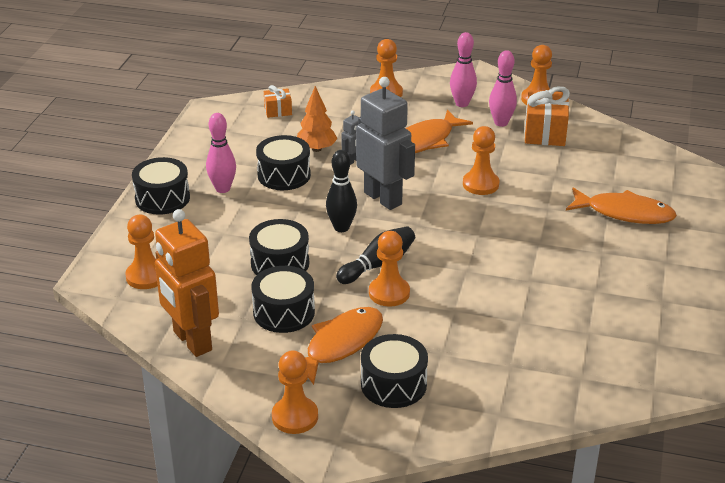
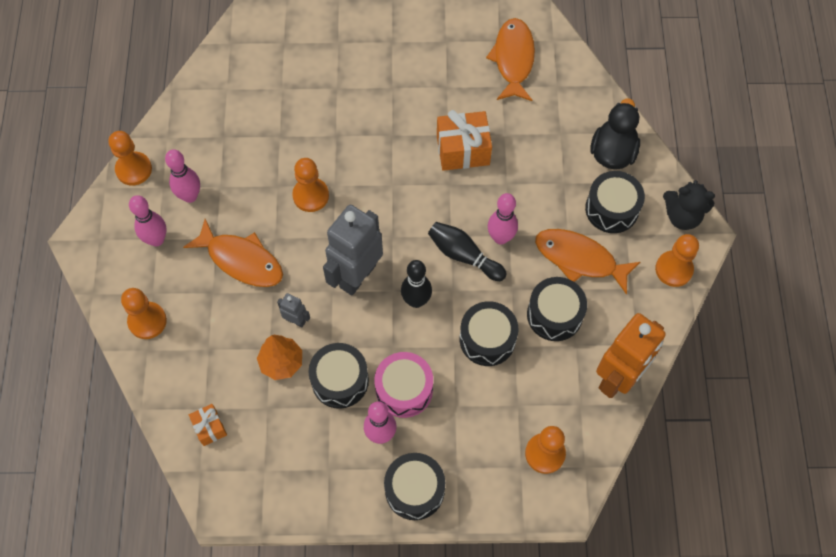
camera: 105 degrees left, 30 degrees up
(256, 207) = (404, 389): none -> pink drum
(362, 443) = (682, 216): none -> black teddy bear
(389, 293) = (500, 238): orange pawn -> pink bowling pin
(471, 404) = (612, 152): none -> black duck
(545, 132) = (201, 154): orange gift -> orange gift (463, 150)
(624, 213) = (328, 75): orange fish -> orange fish (513, 59)

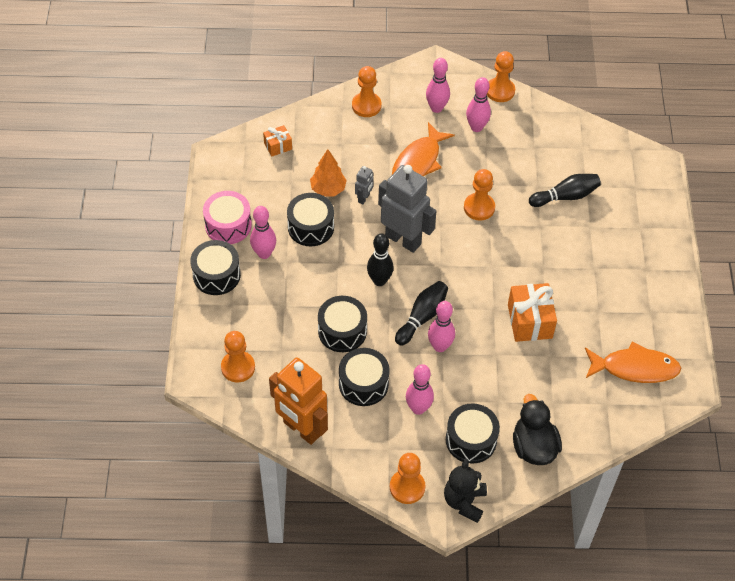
camera: 90 degrees right, 10 degrees down
(295, 109) = (565, 196): none -> black bowling pin
(404, 389) = (300, 270): pink drum -> pink drum (228, 225)
(579, 259) = (418, 408): orange fish -> pink bowling pin
(612, 152) = (533, 446): black duck -> black duck turned 120 degrees counterclockwise

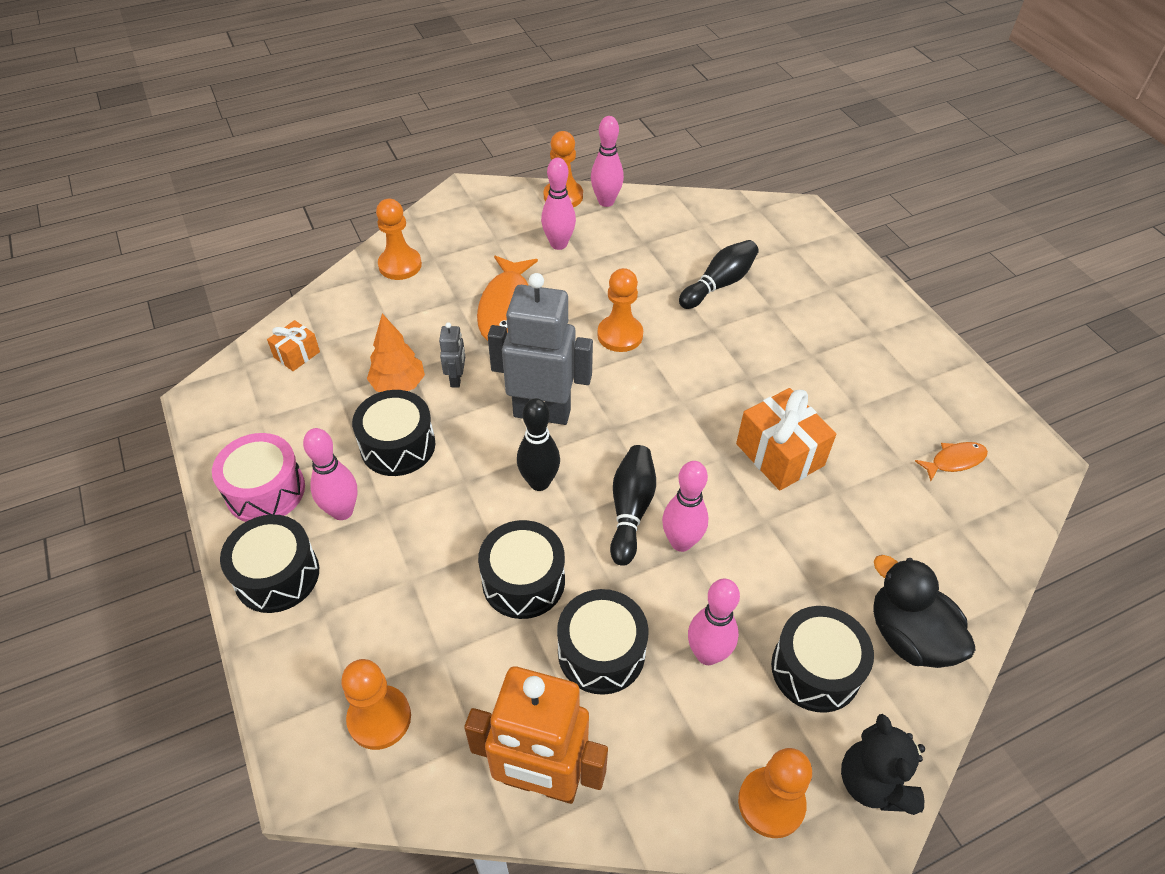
camera: 25 degrees left, 5 degrees down
(436, 108) = (495, 239): pink bowling pin -> pink bowling pin (606, 202)
(635, 368) = (954, 461): orange fish -> orange fish, size x0.52

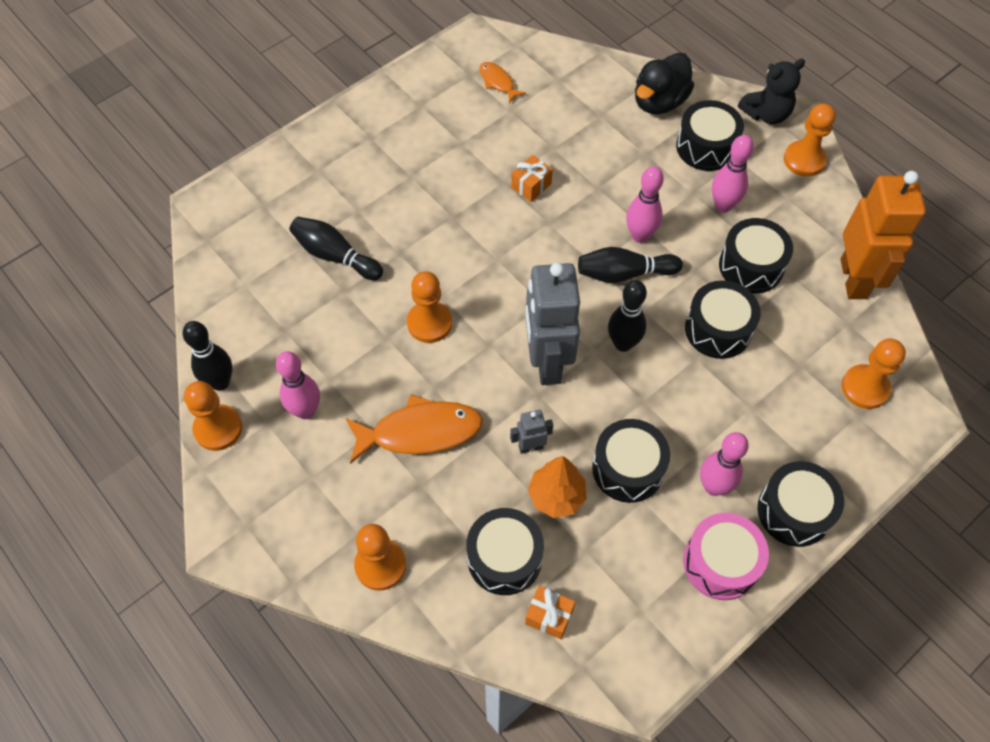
camera: 105 degrees left, 10 degrees up
(362, 338) = (504, 558): none -> black drum
(606, 202) = (220, 382): pink bowling pin -> black bowling pin
(779, 454) = (531, 186): orange gift -> orange gift, size x0.55

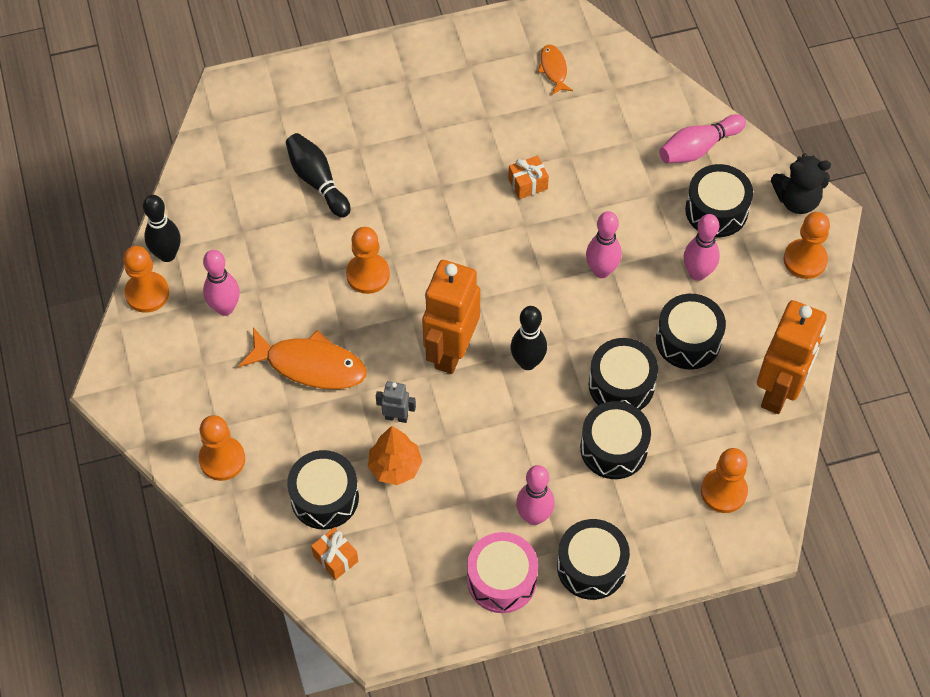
camera: 25 degrees right, 0 degrees up
(547, 362) = (451, 351): grey robot -> orange robot
(624, 273) = (566, 300): black bowling pin -> none
(628, 468) = (469, 470): black drum -> black drum (613, 448)
(659, 102) = (698, 148): black duck -> pink bowling pin

